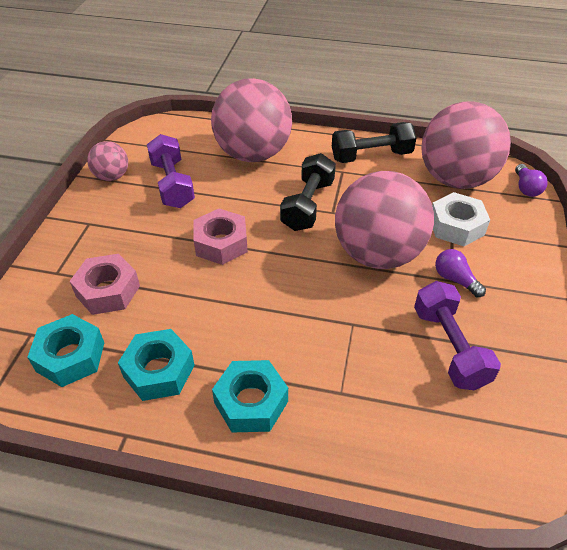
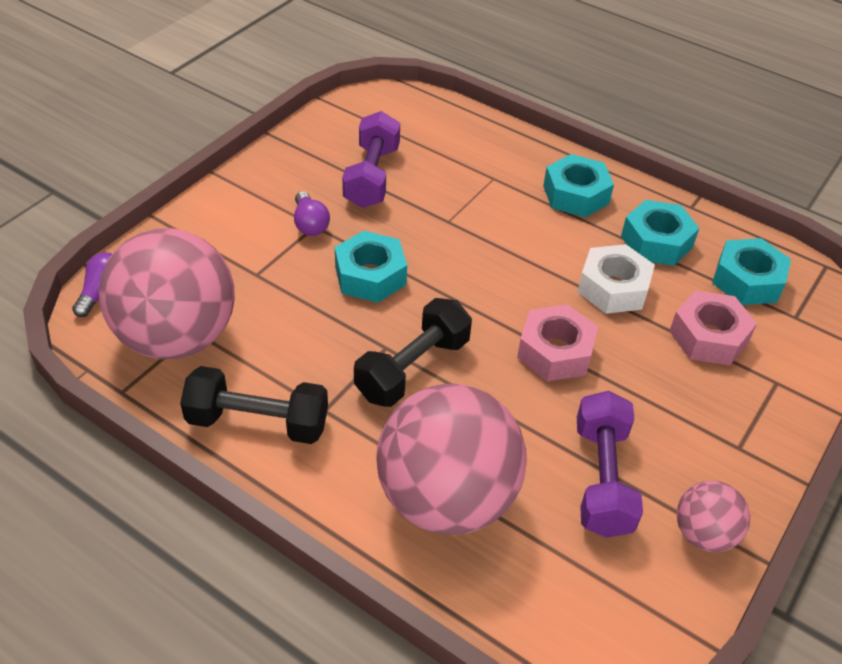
camera: 160 degrees left, 0 degrees up
(377, 254) = (370, 275): pink ball -> turquoise nut
(456, 226) = (248, 276): white nut -> white nut (613, 288)

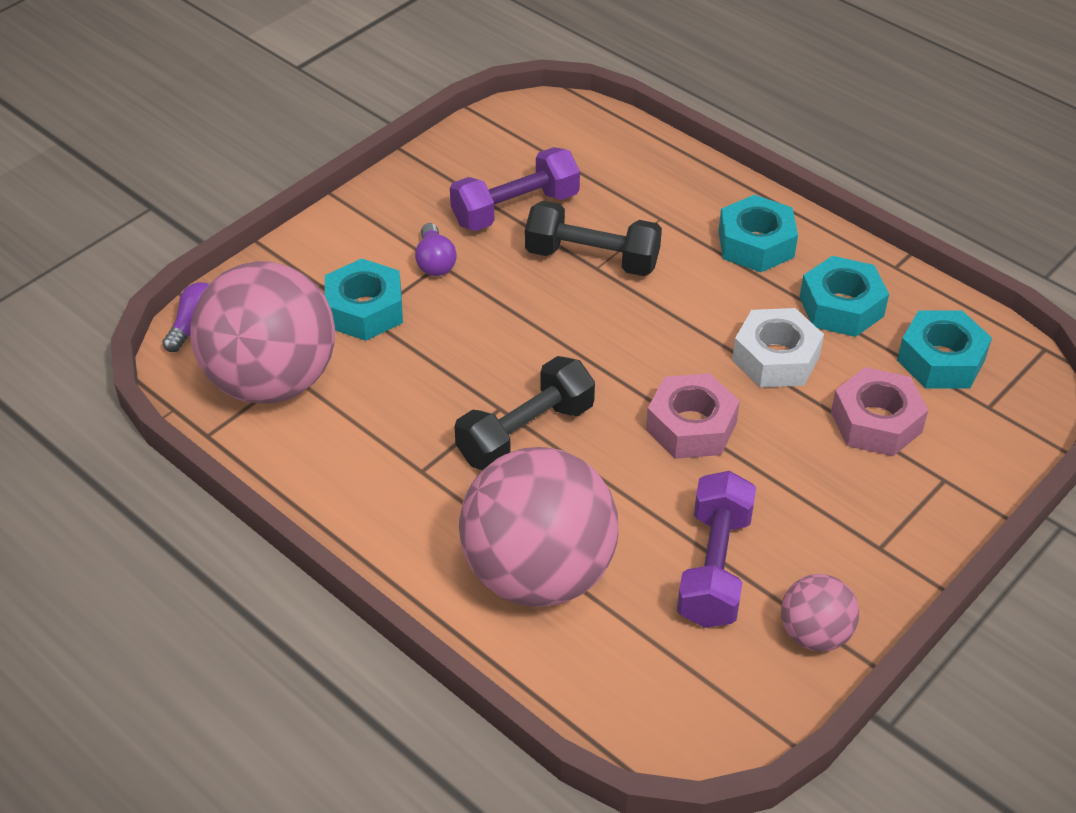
camera: 10 degrees right, 0 degrees up
(258, 422) = (348, 478): black dumbbell -> black dumbbell (592, 258)
(370, 275) = (495, 326): turquoise nut -> turquoise nut (365, 310)
(372, 176) = (515, 209): purple dumbbell -> purple dumbbell turned 45 degrees clockwise

